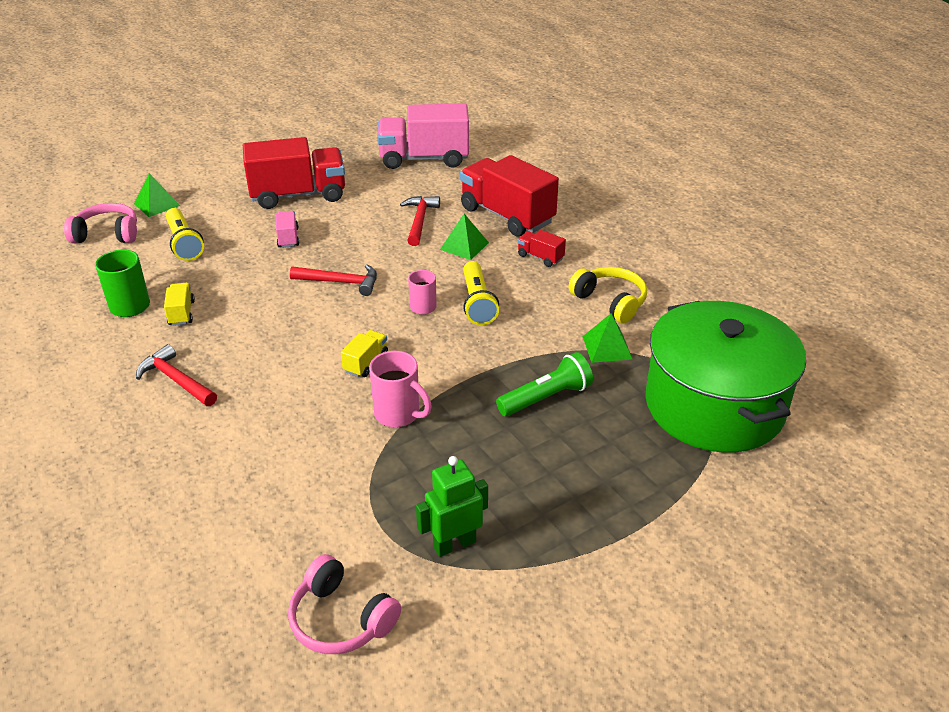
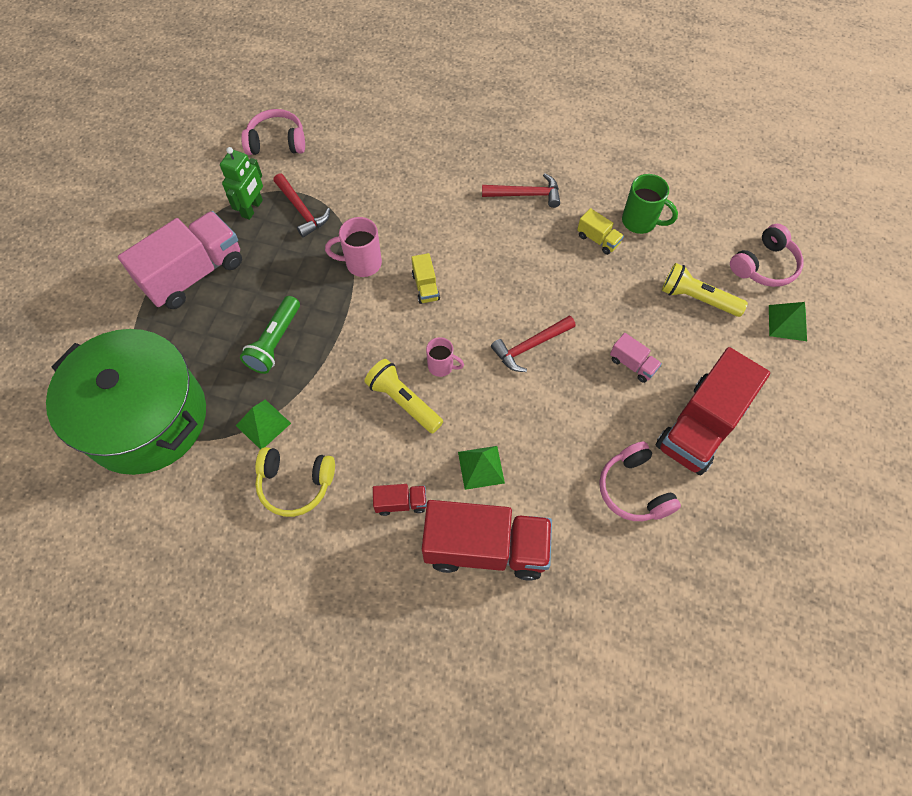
camera: 140 degrees right, 25 degrees up
(382, 194) = (634, 489): none -> pink headphones
(419, 221) = (555, 474): red hammer -> red hammer (302, 210)
(424, 159) = (666, 590): pink truck -> pink truck (194, 274)

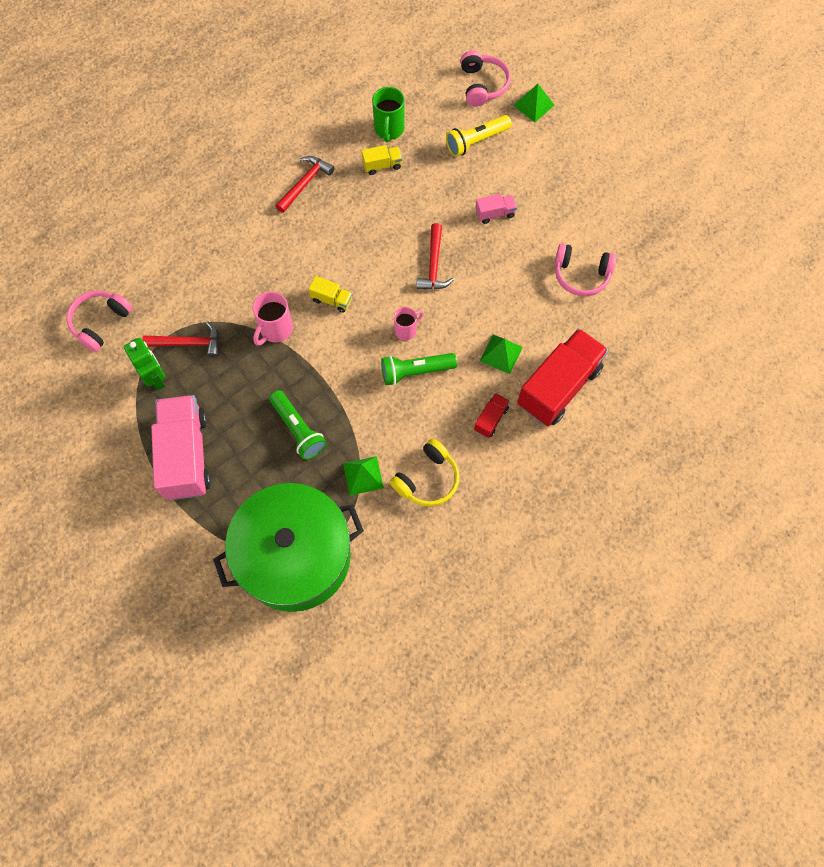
camera: 55 degrees left, 5 degrees up
(403, 401) = (415, 371): yellow flashlight -> green flashlight
(640, 222) = (389, 129): green mug -> green mug turned 120 degrees clockwise
(700, 426) = (567, 207): red truck -> none

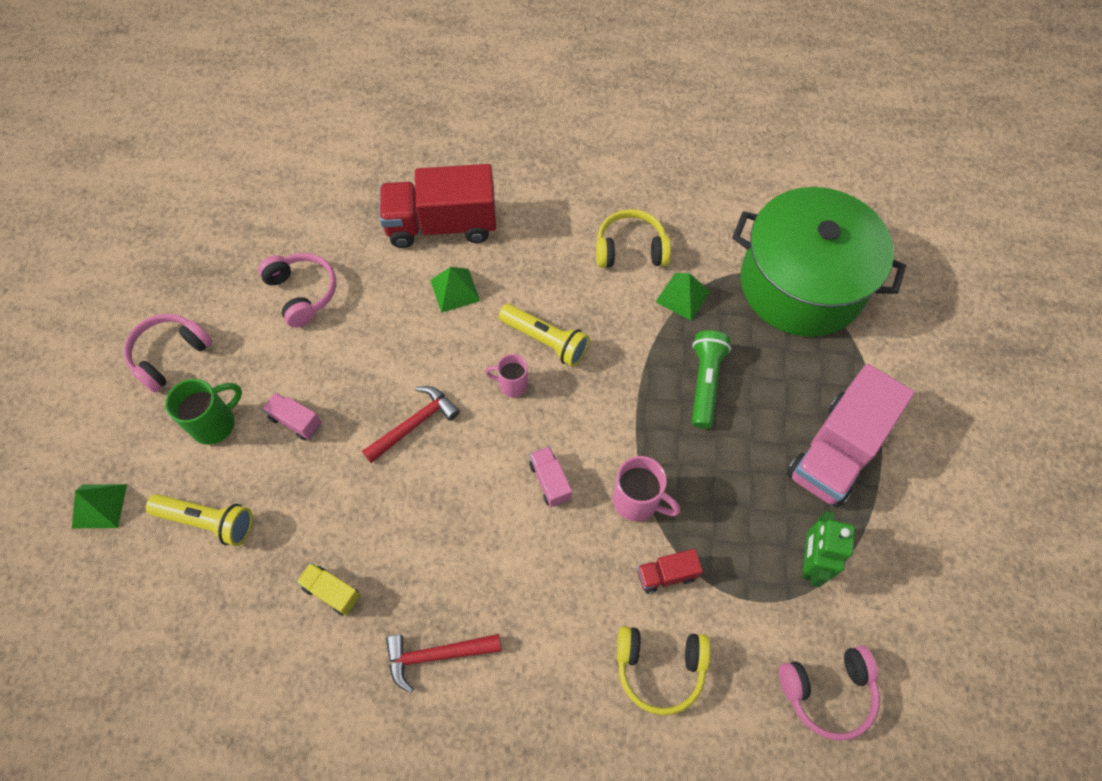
camera: 135 degrees left, 5 degrees down
(189, 343) = (743, 570): red hammer -> none
(193, 264) = (660, 668): none -> yellow headphones
(275, 330) = (637, 501): pink mug -> pink mug turned 45 degrees clockwise
(332, 300) = (550, 481): yellow truck -> pink truck
(389, 129) = (271, 634): green mug -> green mug (215, 423)
(415, 371) = (545, 340): green flashlight -> yellow flashlight
(482, 85) = (109, 588): pink headphones -> pink headphones (170, 355)
(491, 419) = (526, 248): red truck -> red truck (666, 575)

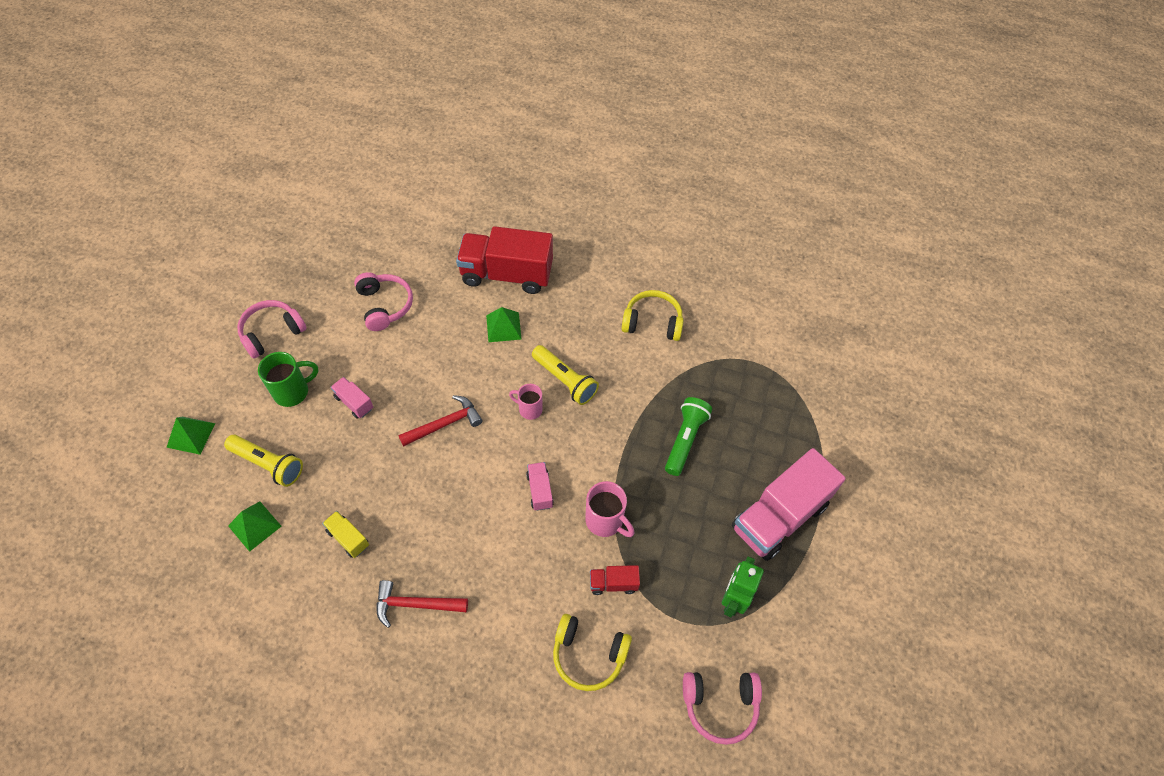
camera: 10 degrees right, 5 degrees down
(682, 296) = (685, 368): green pyramid -> green pyramid (254, 526)
(801, 284) = (786, 377): green pot -> none

